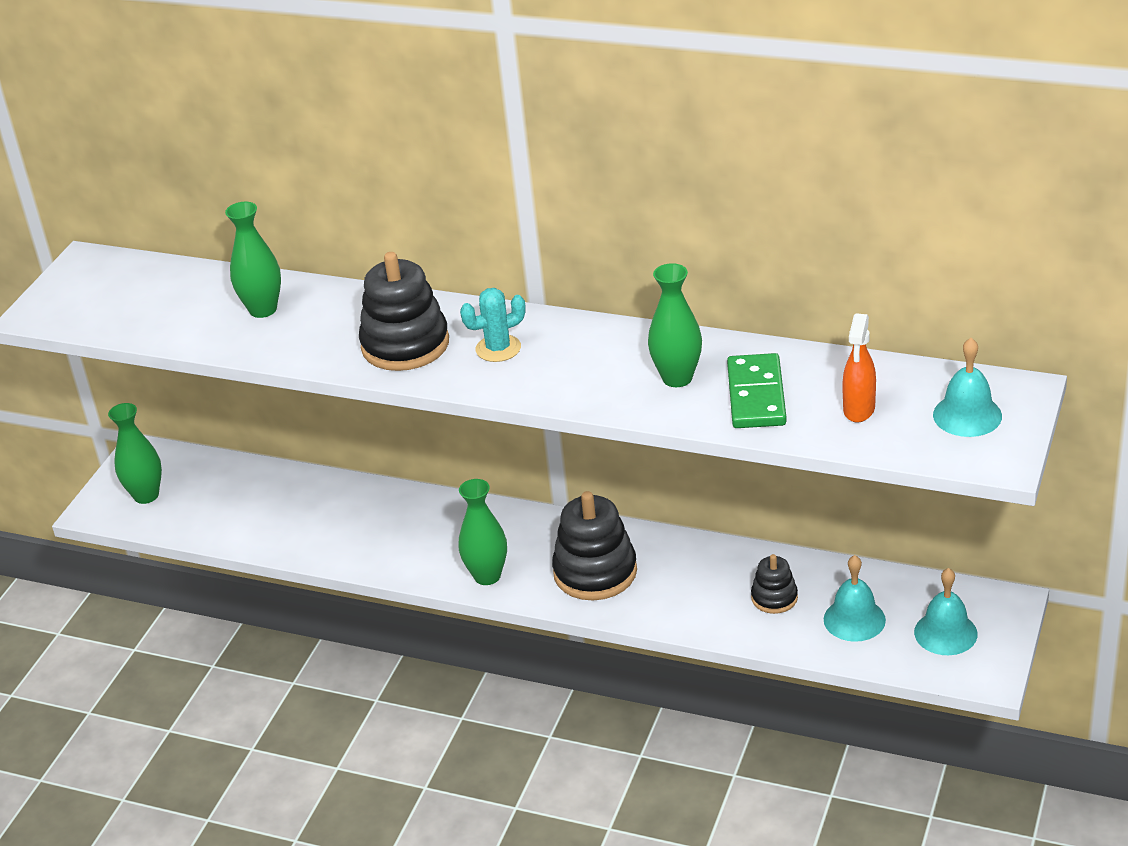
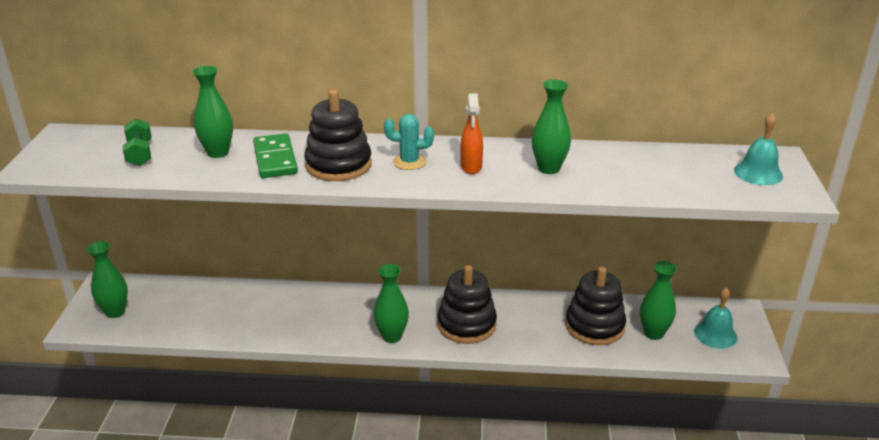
camera: 20 degrees left, 5 degrees down
(168, 302) = (140, 154): none -> green dumbbell
(498, 348) = (409, 162): turquoise cactus -> turquoise cactus turned 45 degrees clockwise
(756, 395) = (610, 174): green domino -> green domino (275, 159)
(774, 598) = (594, 326): black stacking toy -> black stacking toy, size x1.86
(854, 619) = (653, 333): turquoise bell -> green vase
(859, 410) = (685, 176): orange spray bottle -> orange spray bottle (471, 167)

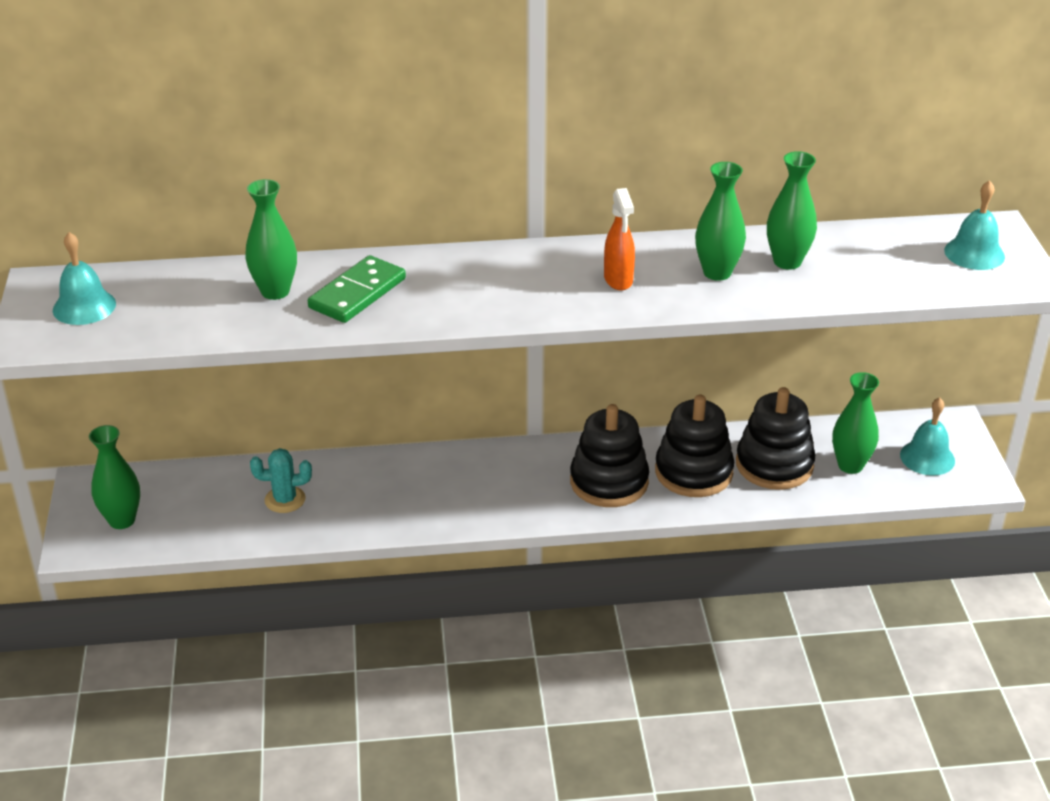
camera: 10 degrees left, 5 degrees up
(81, 150) = (84, 306): none -> turquoise bell
(140, 154) = (169, 304): green dumbbell -> none
(275, 159) = (357, 293): green domino -> green domino turned 60 degrees clockwise
(338, 165) = (445, 294): black stacking toy -> black stacking toy (693, 472)
(392, 336) = (515, 509): green vase -> green vase (787, 262)
(409, 162) = (536, 280): turquoise cactus -> turquoise cactus (285, 500)

